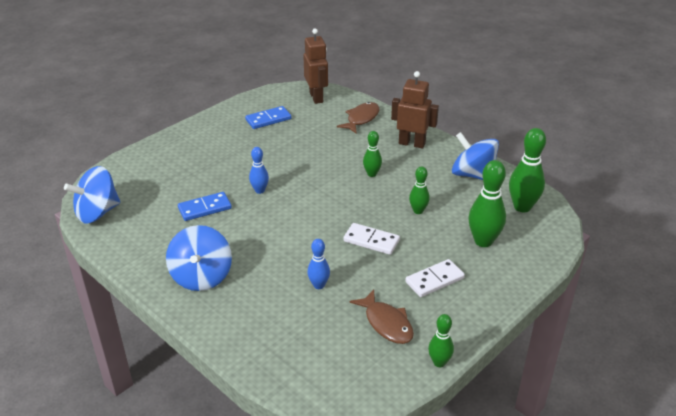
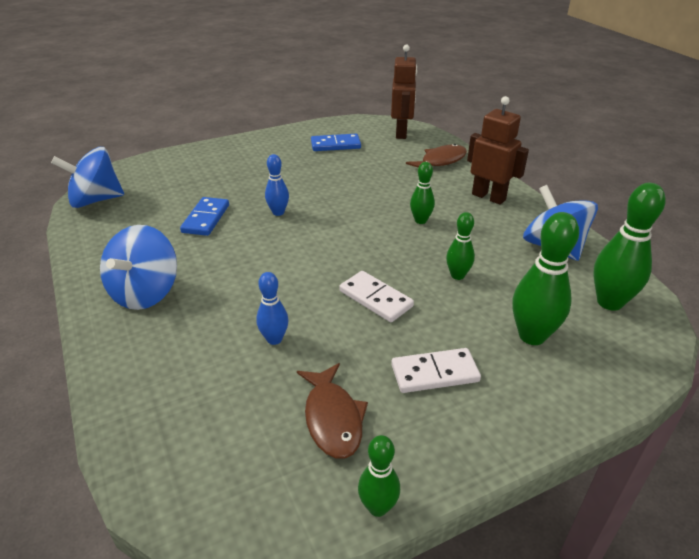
camera: 20 degrees right, 0 degrees up
(205, 208) = (206, 218): blue domino -> blue domino turned 75 degrees counterclockwise

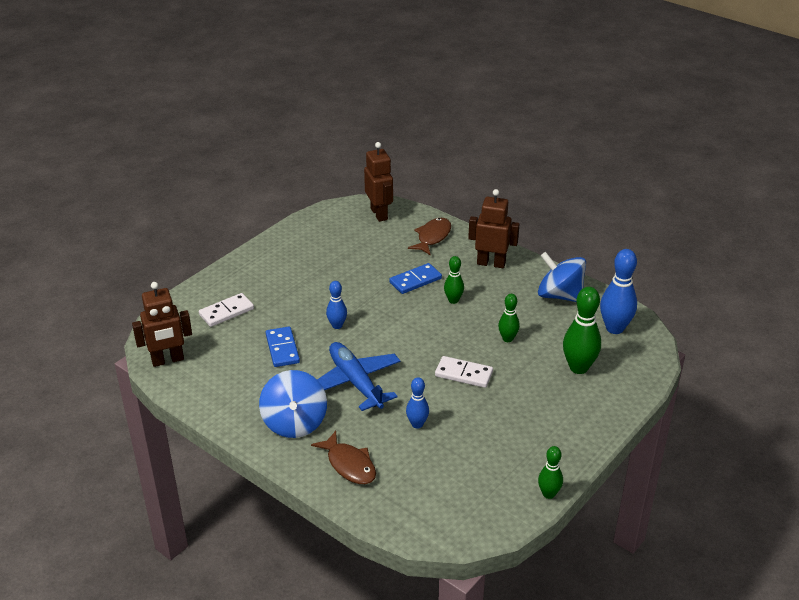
camera: 25 degrees left, 0 degrees up
(96, 200) = (168, 360): blue spinning top -> brown robot
(247, 271) = (355, 382): none -> blue plane
(333, 418) = (491, 459): brown fish -> brown fish (349, 464)
(335, 145) = (331, 243): blue domino -> blue domino (415, 280)
(434, 373) = (534, 411): white domino -> white domino (226, 312)
(609, 302) = (614, 328): green bowling pin -> blue bowling pin

